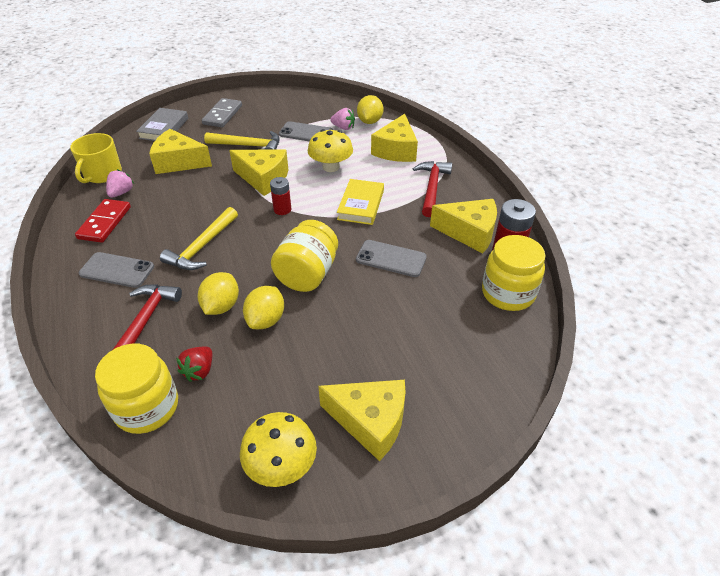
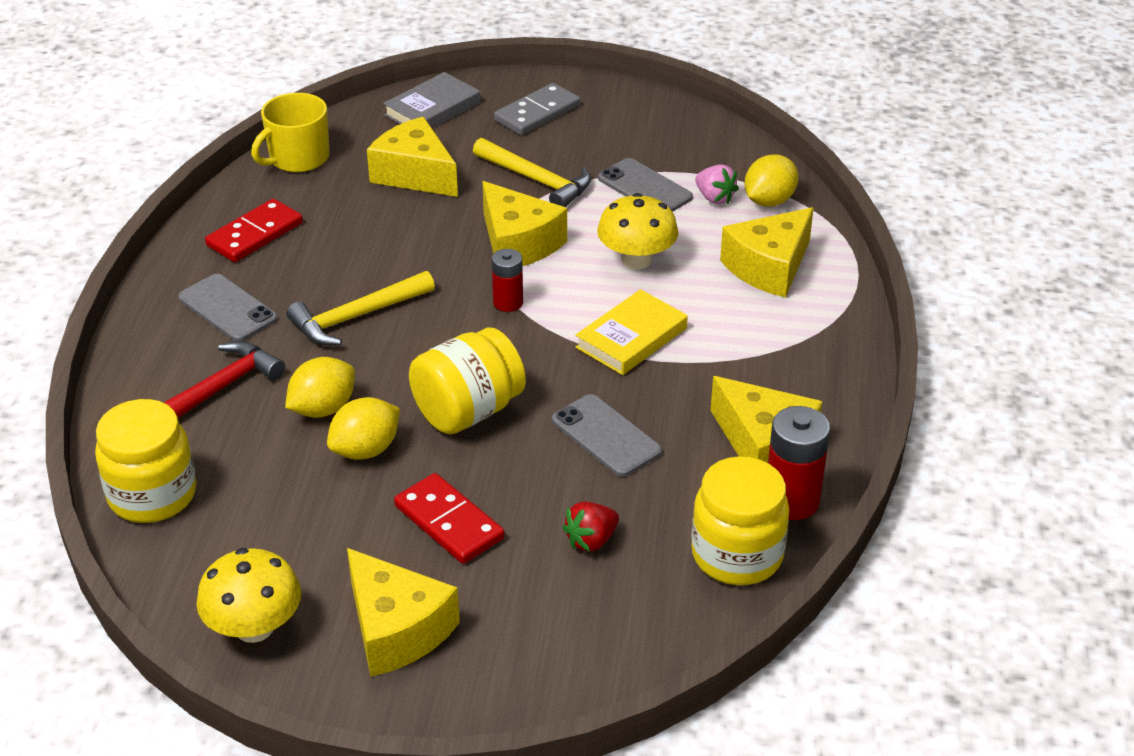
camera: 30 degrees right, 5 degrees down
(121, 193) = (304, 196): pink strawberry -> none
(199, 371) = (239, 479): red strawberry -> red strawberry (591, 540)
(347, 342) = (448, 522): none -> red domino
(432, 188) = (770, 351): red hammer -> none

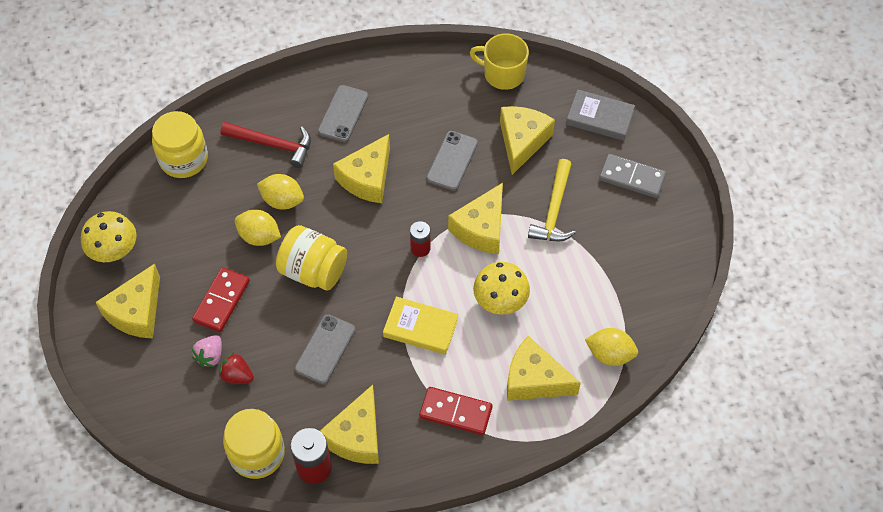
camera: 65 degrees right, 20 degrees up
(255, 234) = (416, 91): red domino -> red domino (455, 412)
(356, 317) = (367, 178): yellow hammer -> yellow cheese
(644, 188) = (582, 274): grey phone -> grey phone (452, 161)
(714, 198) = (594, 320): pink strawberry -> pink strawberry (210, 356)

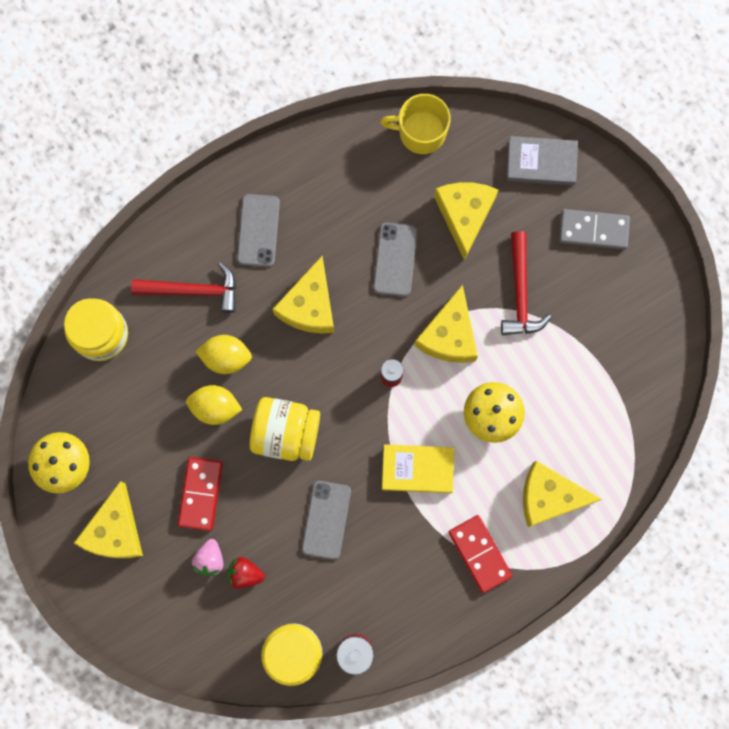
camera: 15 degrees left, 20 degrees up
(356, 436) = (387, 607): yellow cheese -> none
(455, 412) = (479, 554): red domino -> red domino turned 60 degrees clockwise
(554, 210) = (520, 292): yellow hammer -> red hammer
(610, 354) = (619, 447): yellow lemon -> none

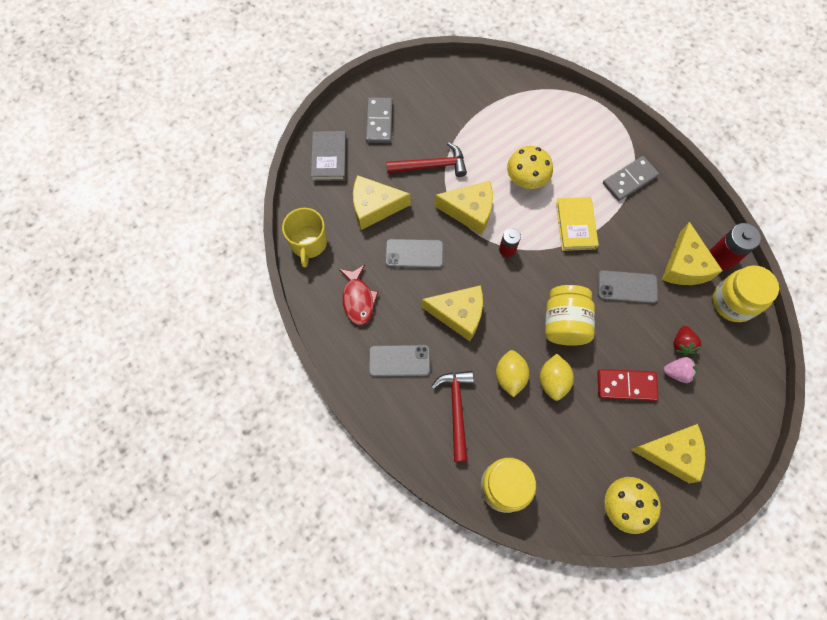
camera: 95 degrees left, 10 degrees down
(340, 188) = (358, 299): none -> red fish
(479, 554) = (629, 180): red domino -> grey domino
(549, 496) = (579, 138): yellow cheese -> yellow cheese (684, 266)

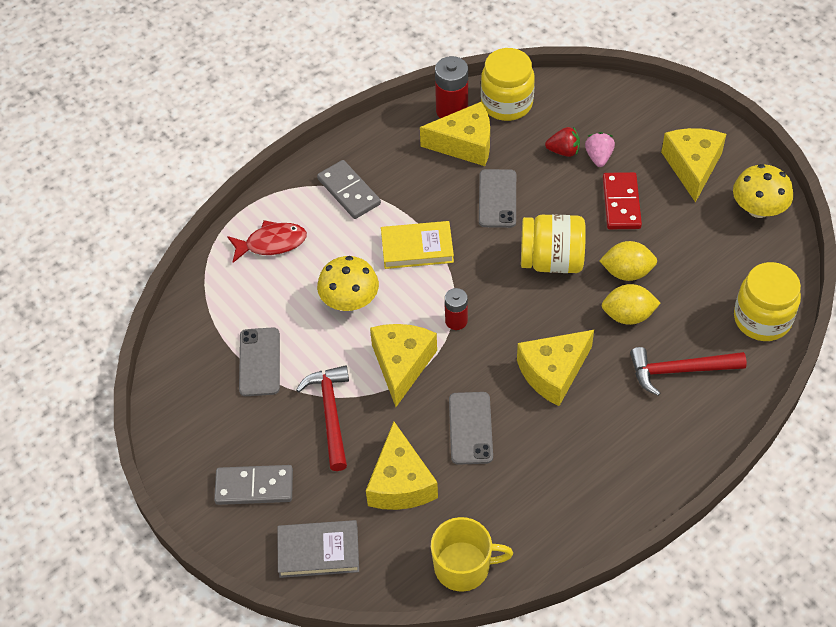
camera: 90 degrees left, 15 degrees down
(358, 299) = (545, 493): red fish -> red fish (271, 243)
(399, 361) = (626, 437): grey phone -> grey phone (259, 362)
(458, 314) = (553, 372): yellow cheese -> yellow cheese turned 135 degrees counterclockwise

